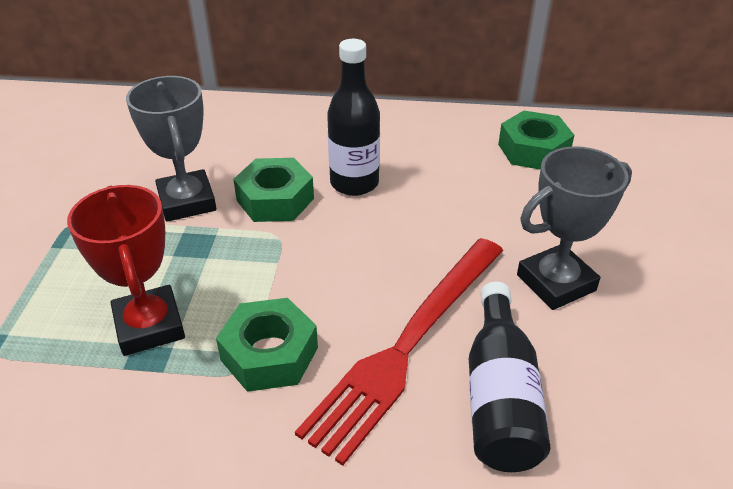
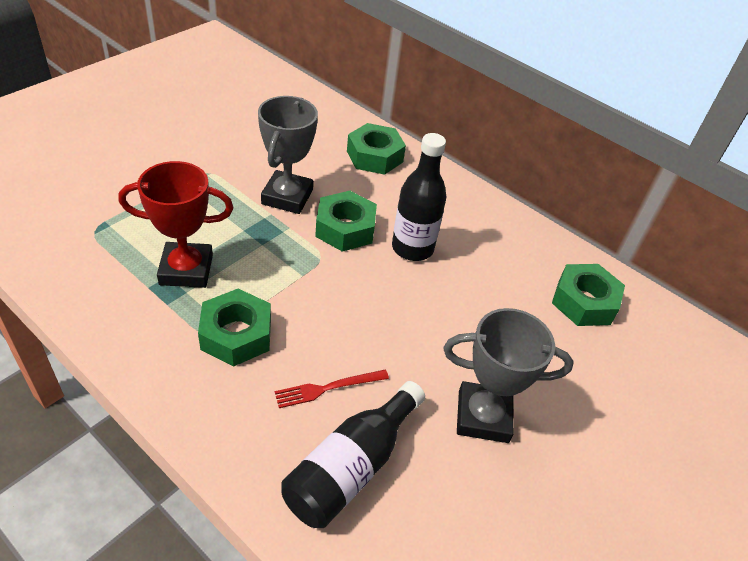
camera: 30 degrees right, 5 degrees up
(149, 326) = (186, 270): red trophy -> red trophy turned 75 degrees clockwise
(236, 124) = (375, 156): none -> green nut
(408, 345) = (328, 388): red fork -> red fork, size x0.43

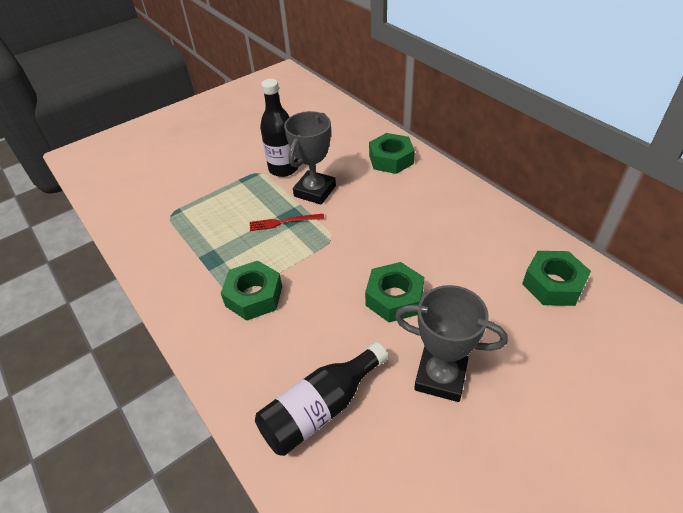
camera: 20 degrees right, 0 degrees up
(186, 270) = (228, 245): red trophy -> none
(328, 388) = (315, 343): red fork -> red fork (283, 222)
(345, 228) = (355, 216): green nut -> green nut (394, 298)
(412, 248) = (407, 233): black bottle -> black bottle (283, 169)

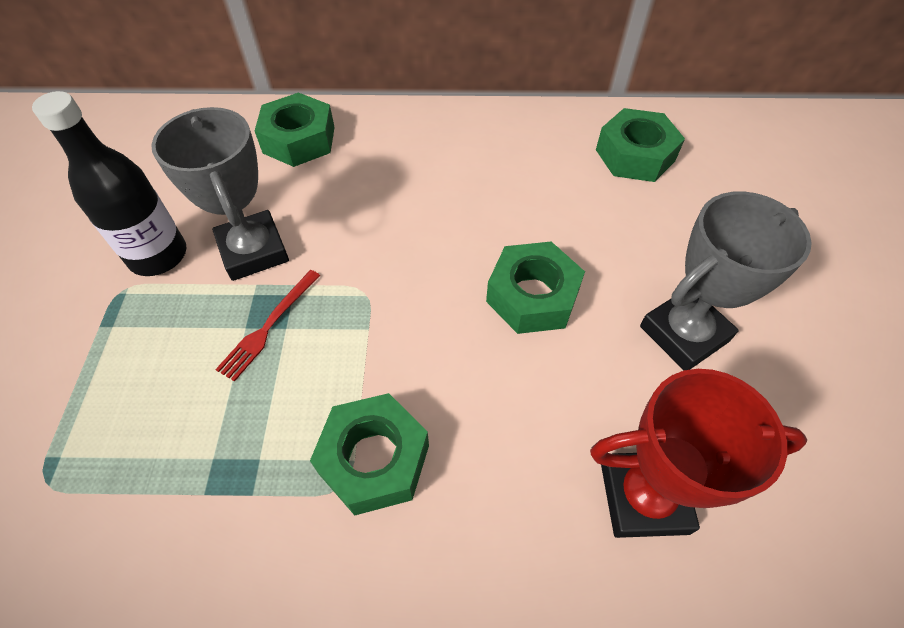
camera: 55 degrees left, 10 degrees up
(320, 408) = (643, 497): black bottle -> red trophy

